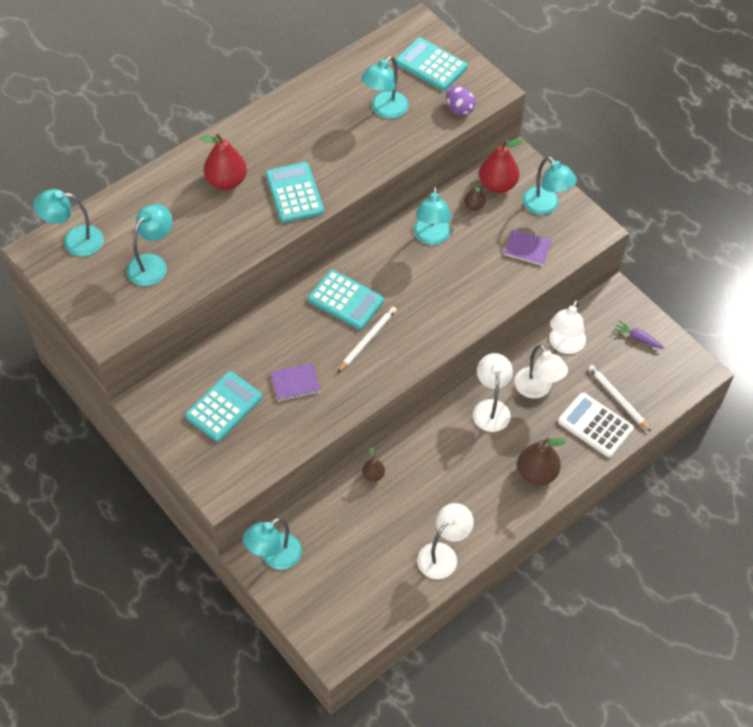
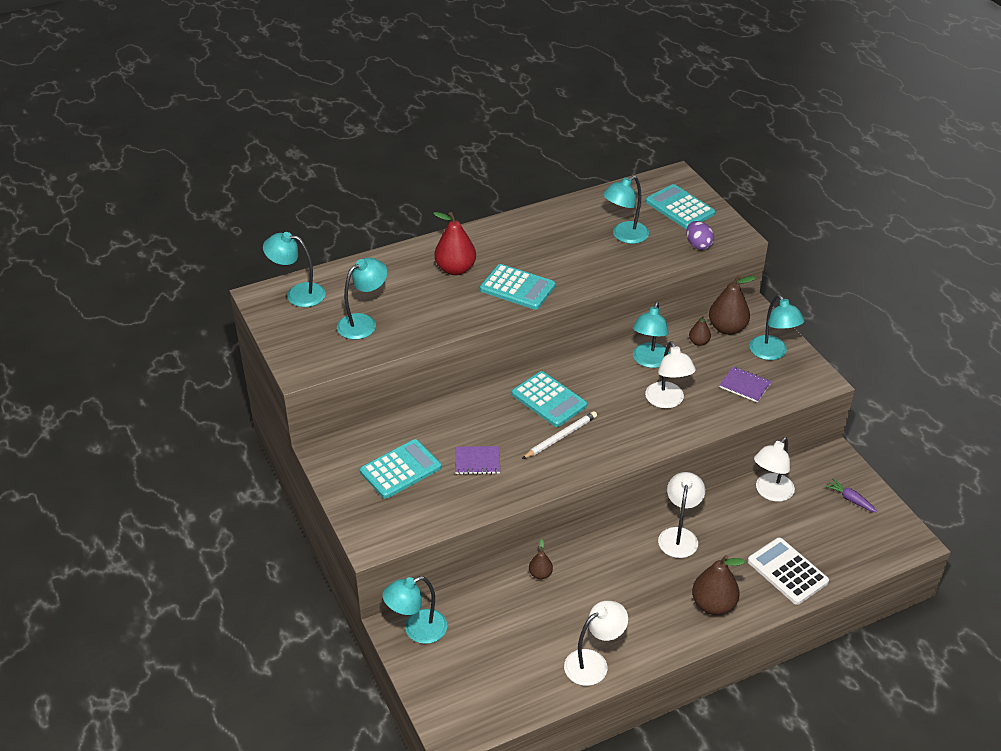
camera: 15 degrees right, 15 degrees down
(294, 193) = (517, 288): turquoise calculator -> turquoise calculator turned 120 degrees clockwise
(497, 185) = (727, 328): red pear -> brown pear
(537, 389) = (732, 527): white lamp -> white lamp (667, 401)
(618, 398) = (817, 551): white pencil -> none

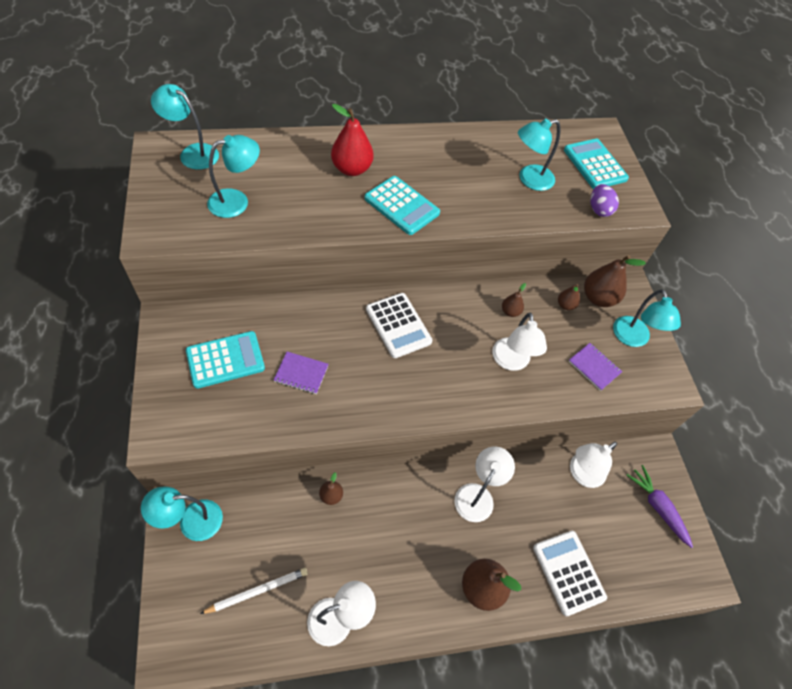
camera: 10 degrees right, 15 degrees up
(549, 400) = (398, 325): turquoise calculator -> white calculator
(560, 437) = (392, 371): white pencil -> white pencil (257, 591)
(649, 361) = (510, 312): turquoise lamp -> brown pear
(850, 499) = (657, 507): purple carrot -> purple carrot, size x1.54

